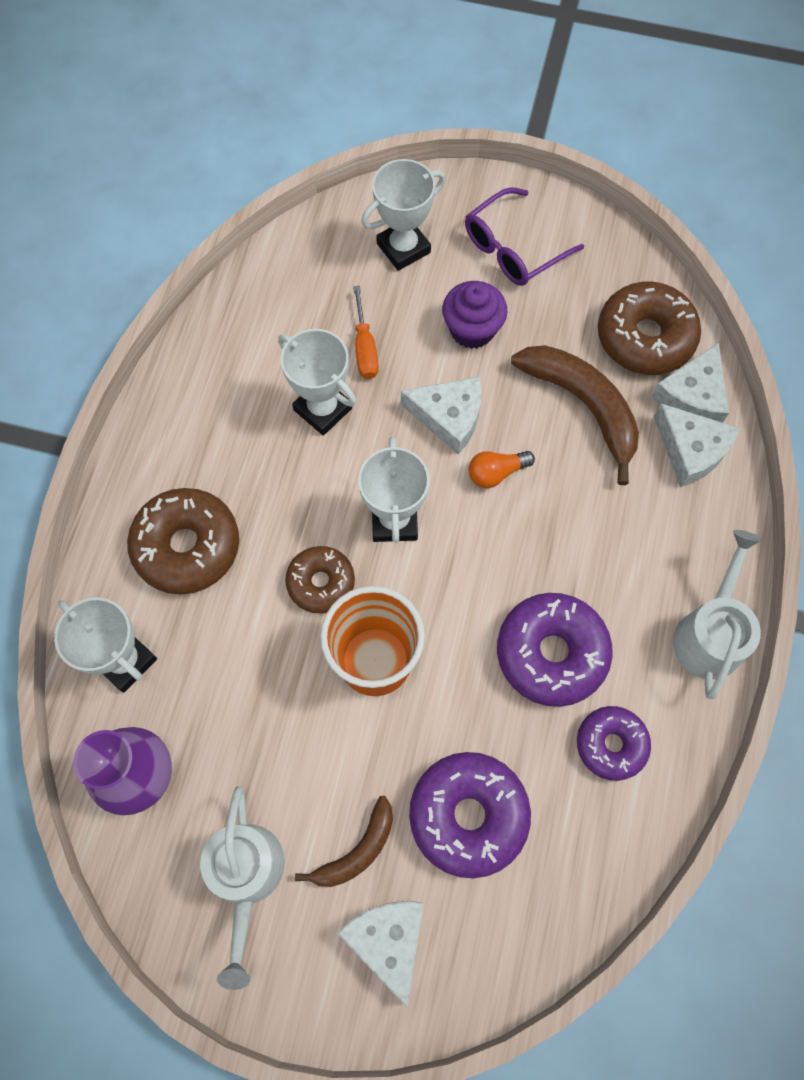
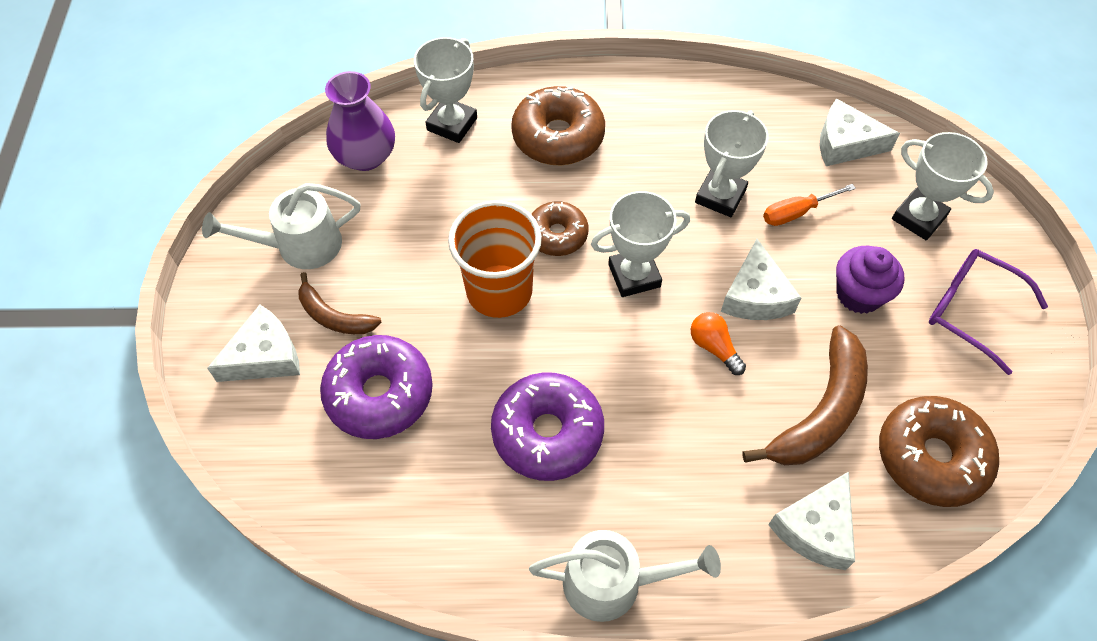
camera: 75 degrees right, 10 degrees down
(611, 744) = (471, 504): purple donut -> none
(692, 396) = (882, 519): white cheese -> white cheese (845, 143)

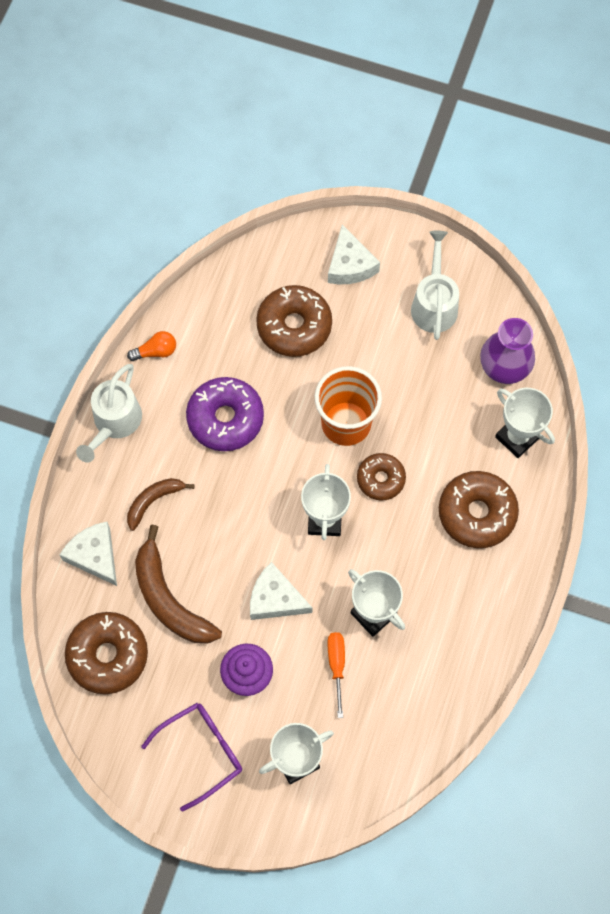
camera: 110 degrees right, 10 degrees up
(334, 316) = (365, 312): brown banana -> brown banana (154, 501)
(379, 394) = (294, 326): purple donut -> brown donut
(714, 347) = (245, 550): orange light bulb -> orange light bulb (156, 351)
(845, 143) = (390, 742): white cheese -> none

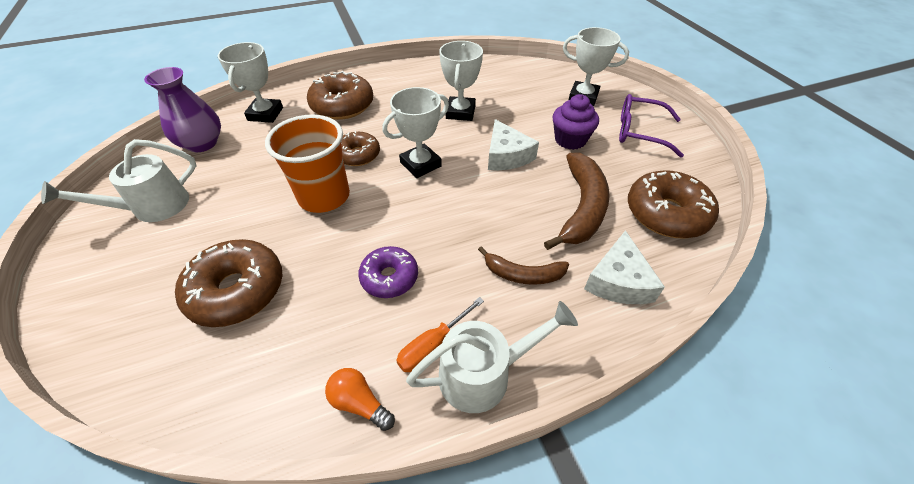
camera: 130 degrees left, 20 degrees down
(225, 418) = (389, 277): purple donut -> purple donut, size x0.62
(336, 665) = (511, 110): orange screwdriver -> orange screwdriver (432, 346)
(350, 265) = (124, 291): white cheese -> none

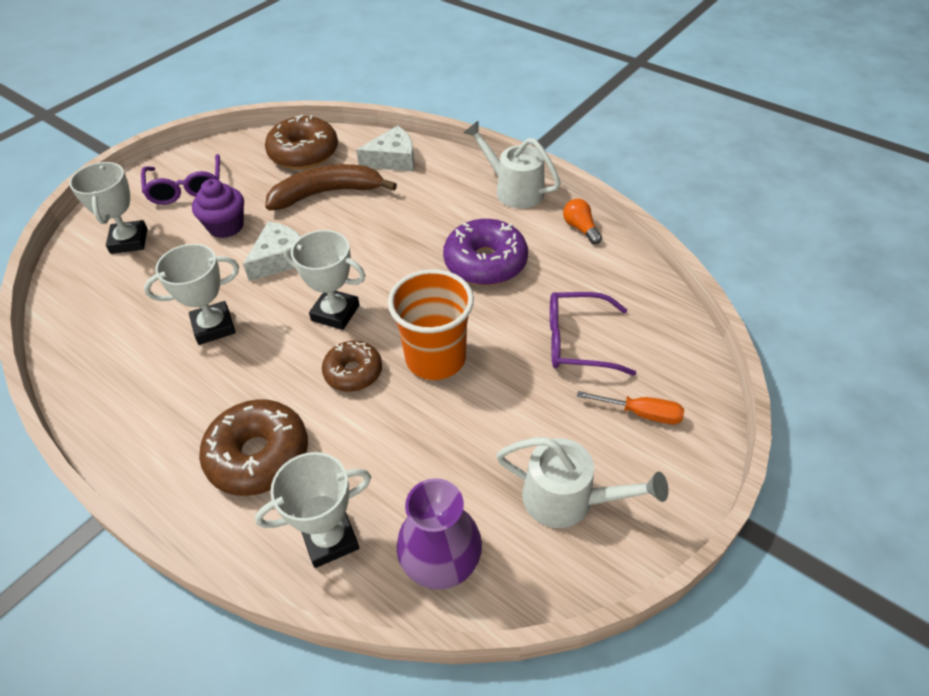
camera: 120 degrees left, 0 degrees up
(237, 290) = (577, 341): brown donut -> purple glasses
(359, 403) = (580, 228): orange light bulb -> orange light bulb turned 150 degrees clockwise
(389, 277) = (485, 262): purple donut -> purple donut, size x1.60
(432, 346) = (517, 217): orange screwdriver -> orange screwdriver (642, 413)
(522, 274) = (423, 200): brown banana -> none

